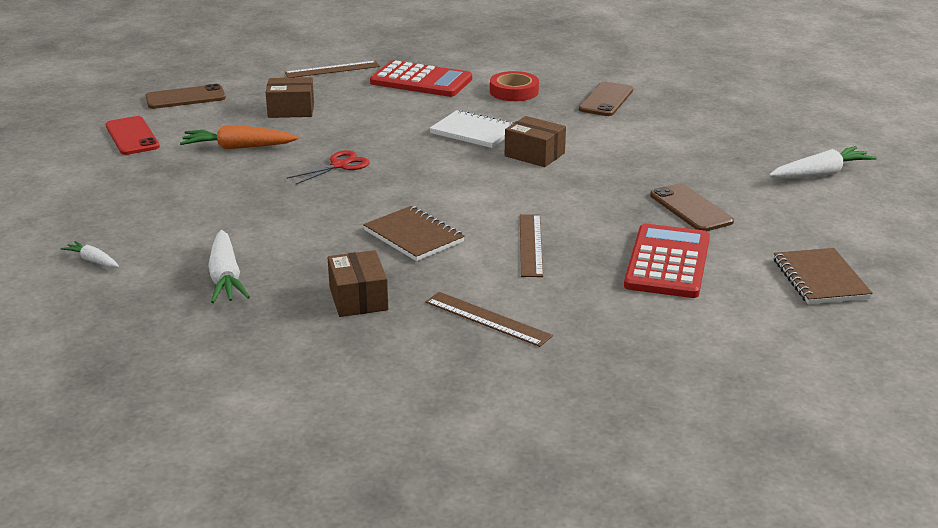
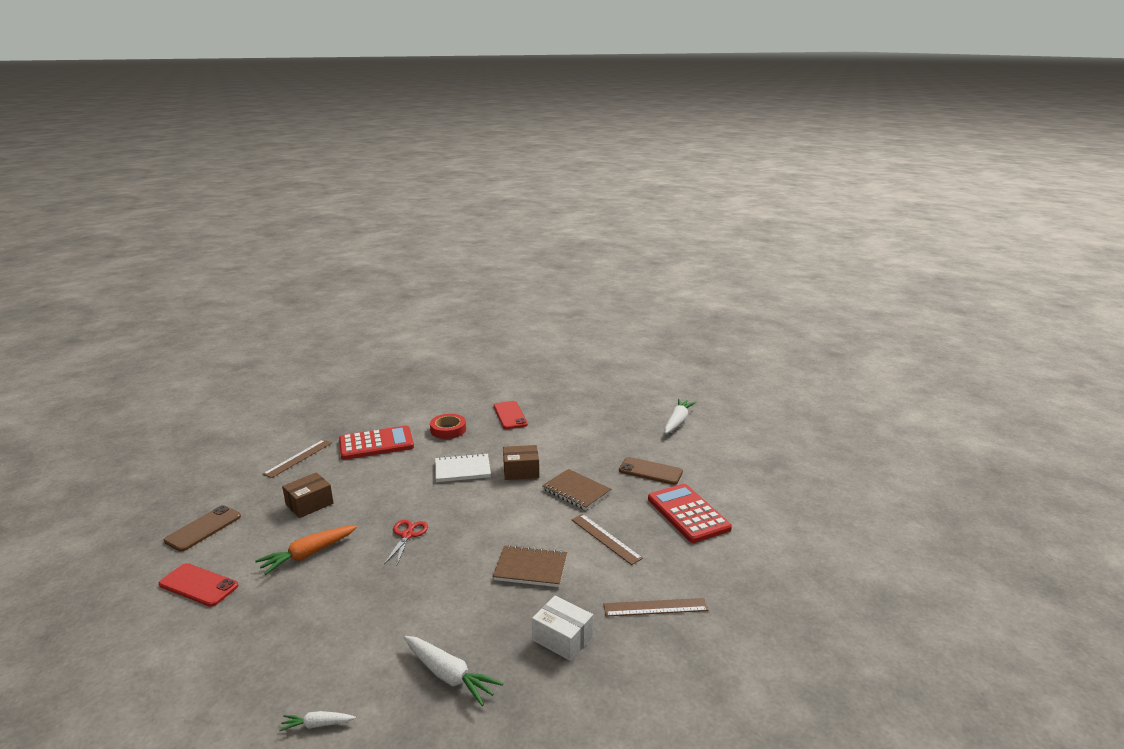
camera: 40 degrees left, 5 degrees down
(358, 298) = (562, 638): brown box -> white box
(606, 100) = (510, 415): brown phone -> red phone
(820, 279) = (764, 488): brown notebook -> brown notebook (576, 491)

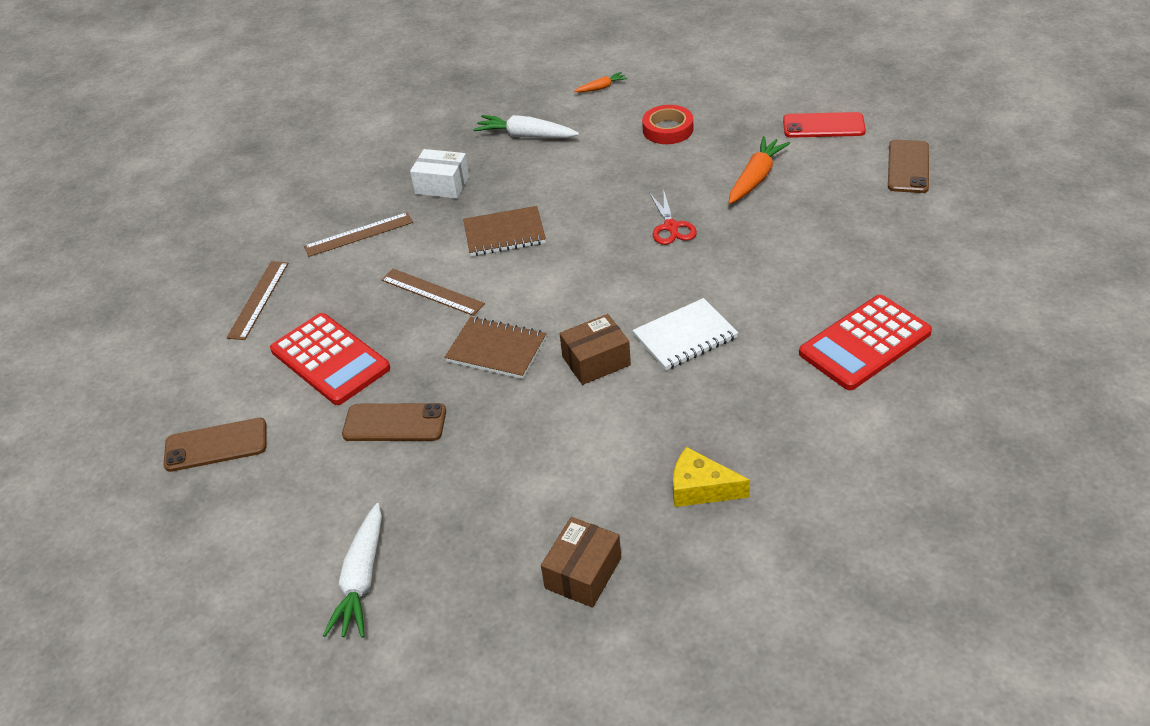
camera: 165 degrees right, 20 degrees up
(298, 458) = (944, 282): brown ruler -> brown ruler (258, 299)
(309, 504) = (831, 226): brown box -> brown box (583, 573)
(318, 724) = (601, 88): white carrot -> orange carrot
(448, 430) = (781, 412): red tape -> red tape (668, 129)
(510, 415) = (701, 488): red phone -> yellow cheese
(762, 486) = (216, 445): none -> brown phone

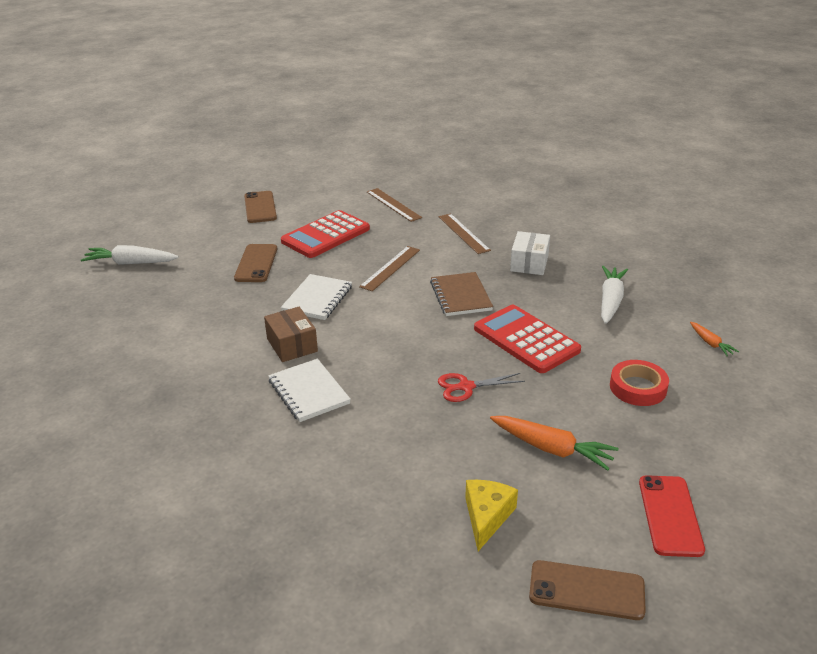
camera: 85 degrees right, 10 degrees down
(258, 299) = (393, 204): brown ruler -> brown ruler turned 45 degrees clockwise
(496, 350) = (317, 299): brown notebook -> white notebook
(583, 573) = (88, 342): brown box -> none
(701, 488) = (135, 396): yellow cheese -> yellow cheese (487, 517)
(865, 343) = (269, 509): red calculator -> red calculator (526, 339)

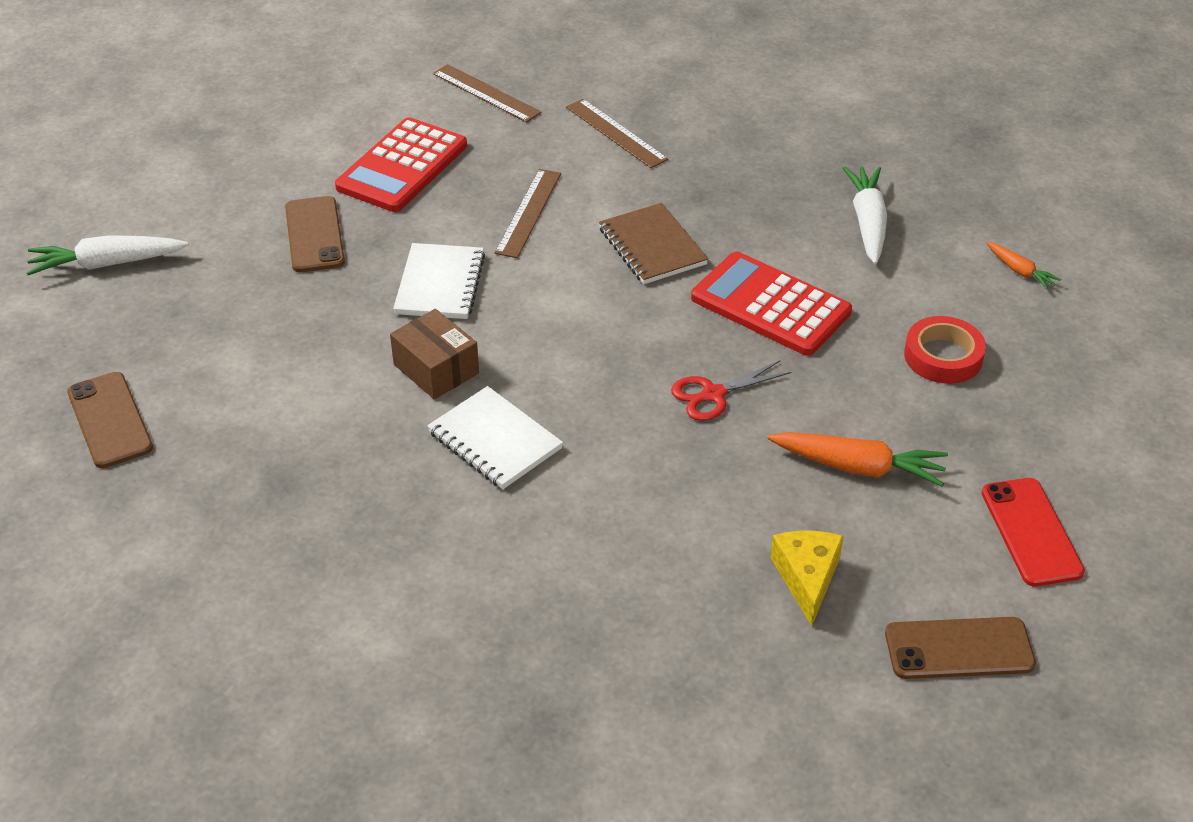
camera: 15 degrees left, 10 degrees up
(260, 207) = (270, 127): brown phone -> brown phone (109, 420)
(529, 263) = (732, 174): white box -> none

